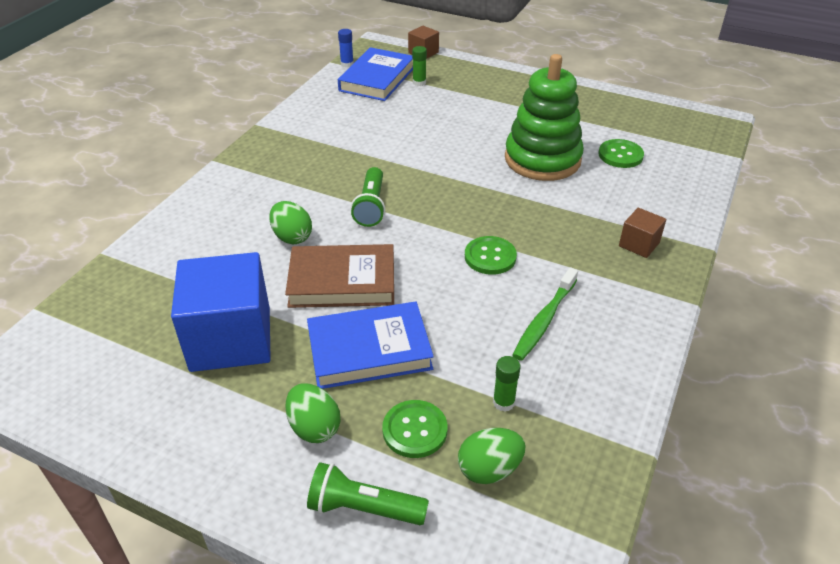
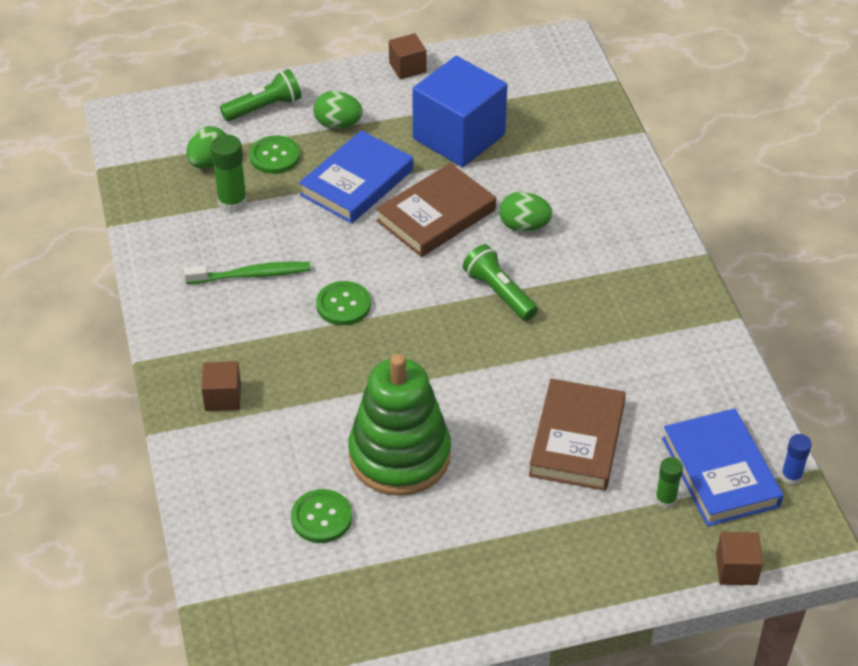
camera: 140 degrees right, 5 degrees up
(162, 454) = (407, 67): none -> brown cube
(429, 120) = (577, 439): none -> brown book
(503, 402) = (232, 202): green glue stick -> green glue stick, size x1.61
(544, 320) = (251, 275): green toothbrush -> green toothbrush turned 90 degrees clockwise

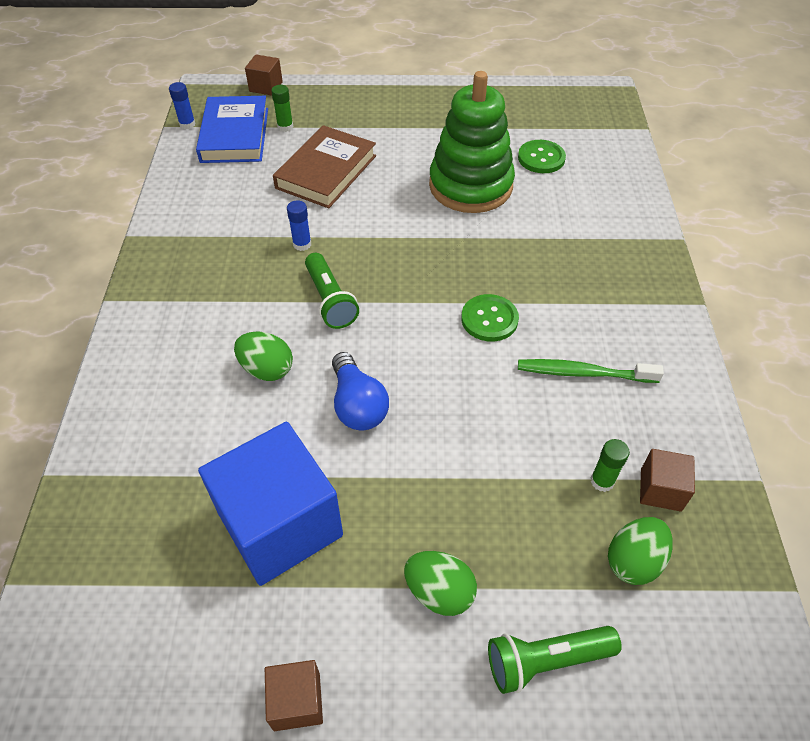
camera: 165 degrees left, 5 degrees up
(223, 397) = (617, 255): brown cube -> brown cube (660, 489)
(232, 202) = (602, 481): green glue stick -> green glue stick, size x0.62
(275, 156) = (539, 549): green button -> none
(357, 182) = (437, 476): blue book -> none
(436, 216) = (357, 405): brown book -> blue light bulb
(555, 343) = (302, 244): none -> blue glue stick

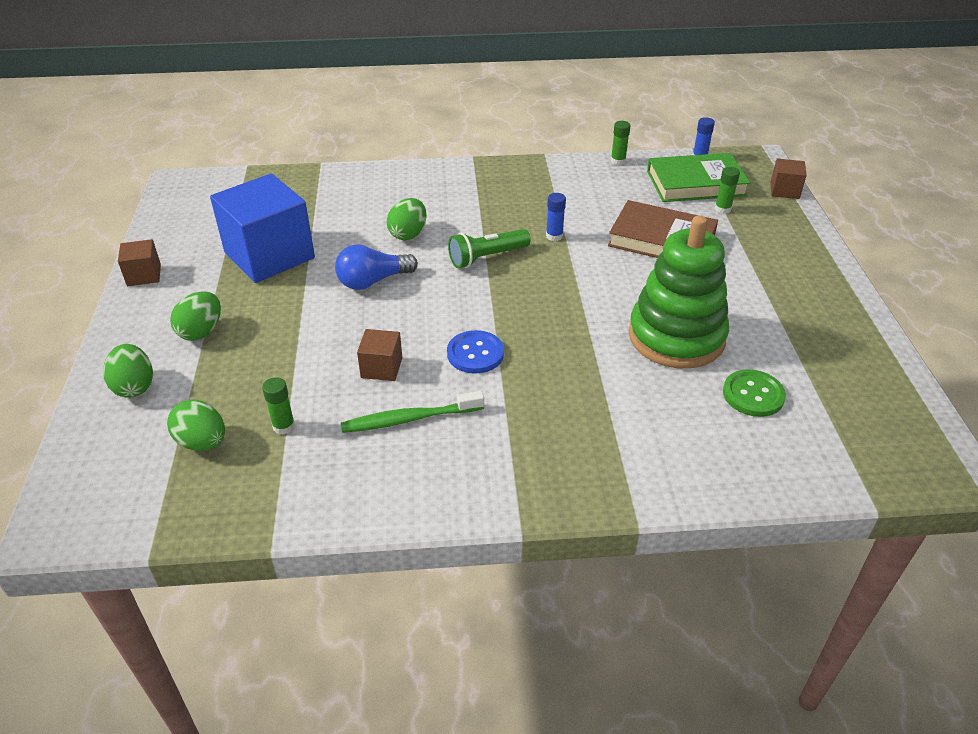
camera: 85 degrees right, 10 degrees down
(170, 180) = (618, 161): none -> green glue stick
(234, 135) = (696, 183): blue book -> green book
(489, 319) = (475, 353): green button -> blue button
(546, 661) = (134, 386): green flashlight -> green egg
(583, 373) = (409, 419): green toothbrush -> green toothbrush turned 105 degrees counterclockwise
(660, 489) = (269, 467): brown cube -> brown cube (381, 368)

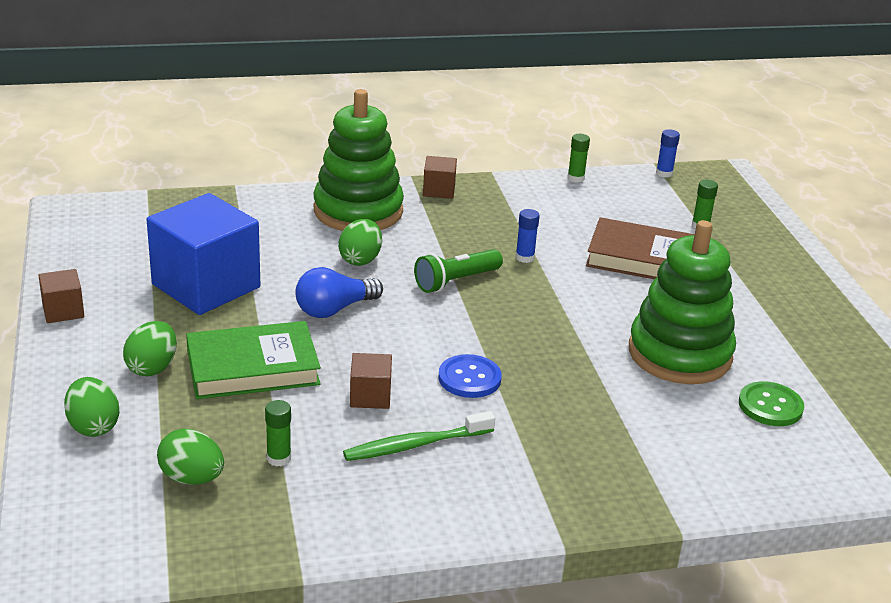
camera: 10 degrees left, 10 degrees down
(418, 188) = (358, 211): none -> green stacking toy
(696, 183) = (666, 200): green book -> green book (253, 367)
(784, 190) = (762, 206): brown cube -> brown cube (439, 190)

